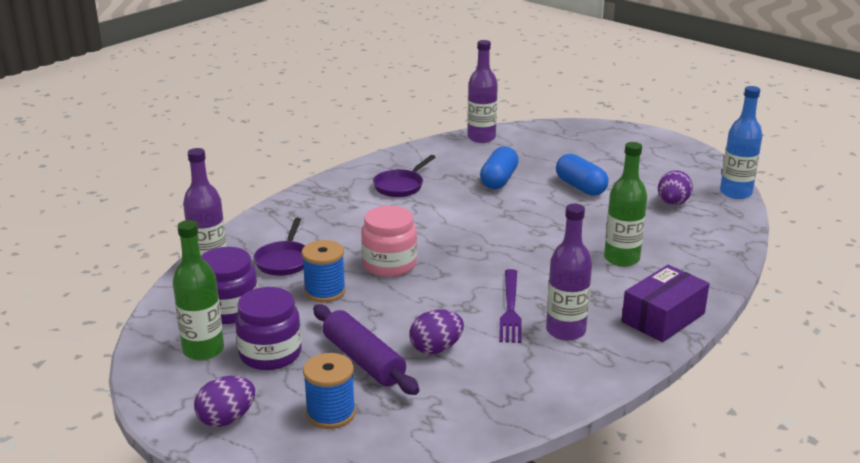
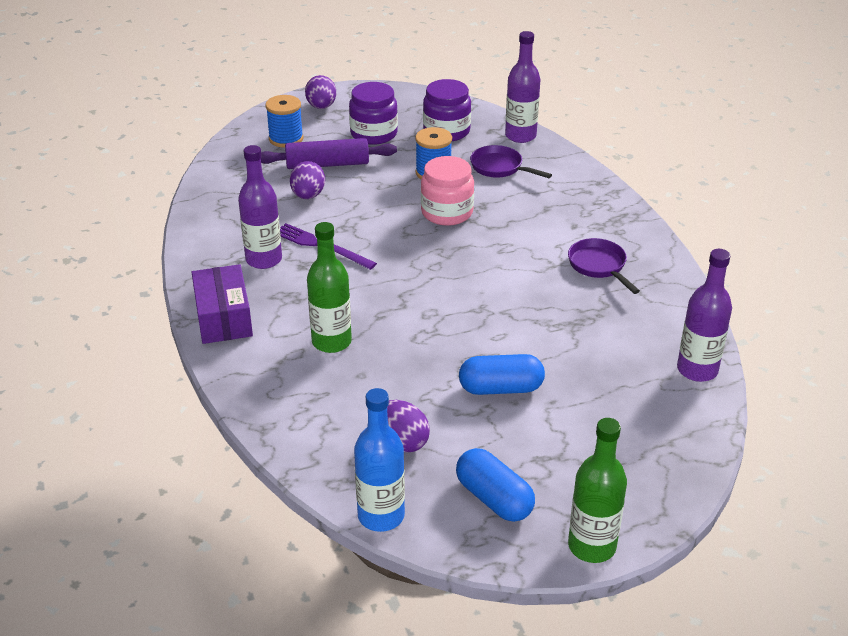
camera: 120 degrees right, 10 degrees up
(203, 350) = (404, 113): green bottle -> green bottle (591, 546)
(499, 180) = (564, 335): blue capsule -> blue capsule (494, 498)

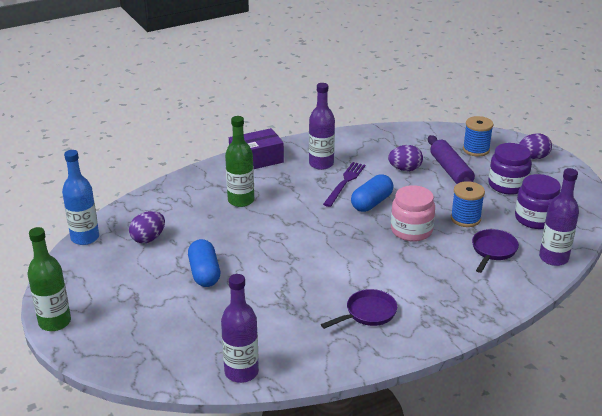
camera: 80 degrees right, 5 degrees down
(494, 498) = (98, 278): blue capsule -> blue capsule (371, 203)

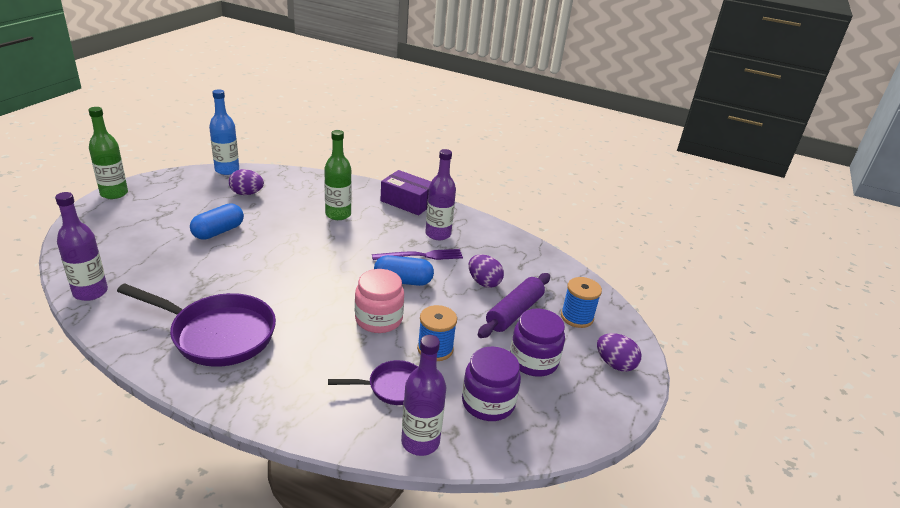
camera: 50 degrees right, 0 degrees up
(367, 313) = (217, 334): purple pan -> purple pan, size x1.85

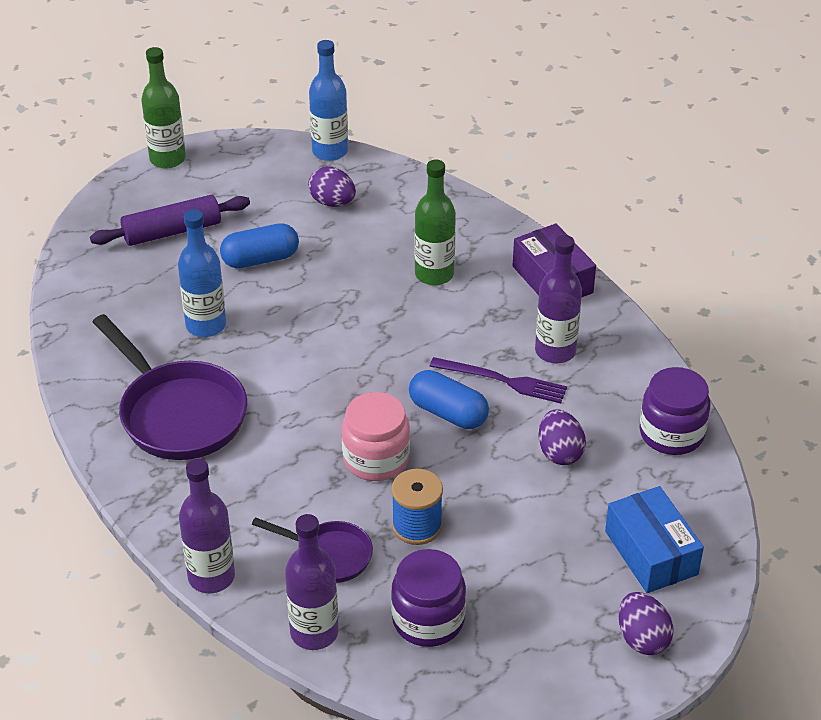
camera: 35 degrees right, 10 degrees up
(90, 292) = (75, 309): purple bottle -> purple bottle (211, 577)
(203, 276) = (206, 325): none -> blue bottle
(514, 312) = (565, 513): purple rolling pin -> purple rolling pin (172, 231)
(533, 361) = (532, 590): purple jar -> purple jar (671, 433)
(577, 317) = (651, 553): blue spool -> blue box

